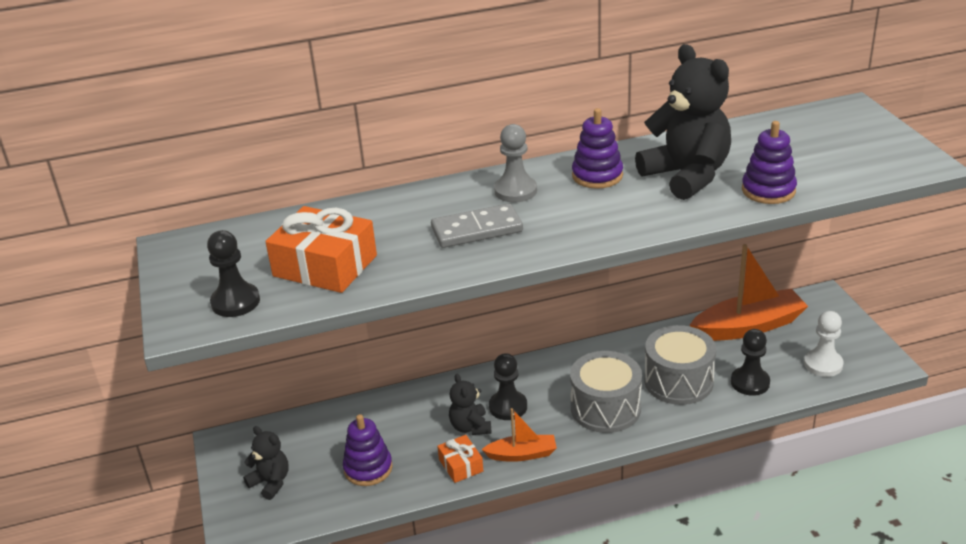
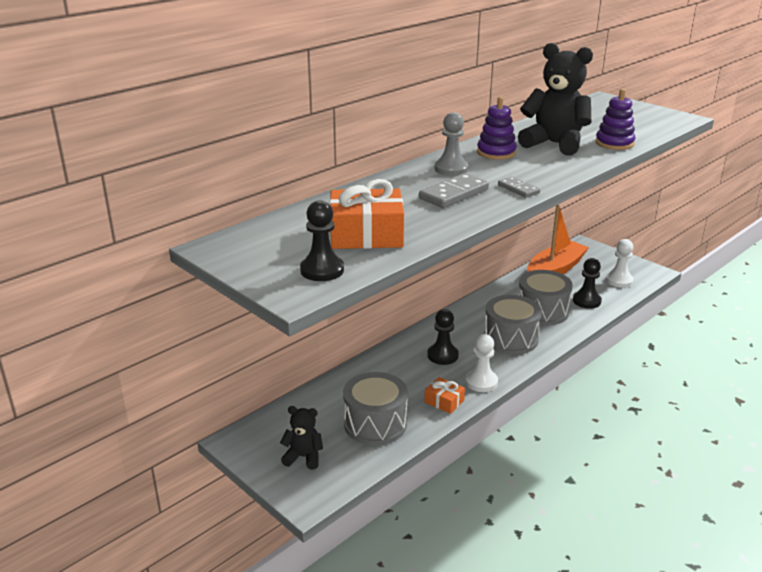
camera: 30 degrees left, 5 degrees down
(368, 468) = (375, 424): purple stacking toy -> grey drum
(470, 427) = (427, 375): black teddy bear -> none
(522, 454) = (481, 382): orange boat -> white pawn
(558, 239) = (518, 189): none -> grey domino

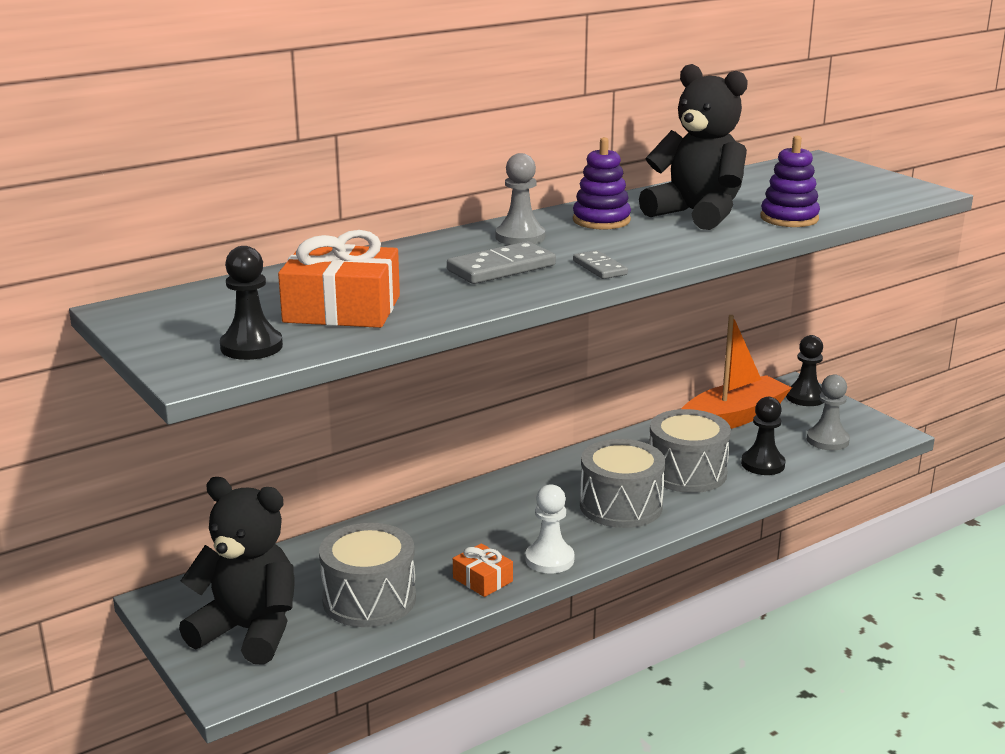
camera: 10 degrees right, 5 degrees down
(303, 457) = (249, 631): black teddy bear -> black teddy bear, size x1.91
(442, 355) = (508, 519): black pawn -> black pawn (805, 397)
(619, 280) = (827, 440): white pawn -> grey pawn

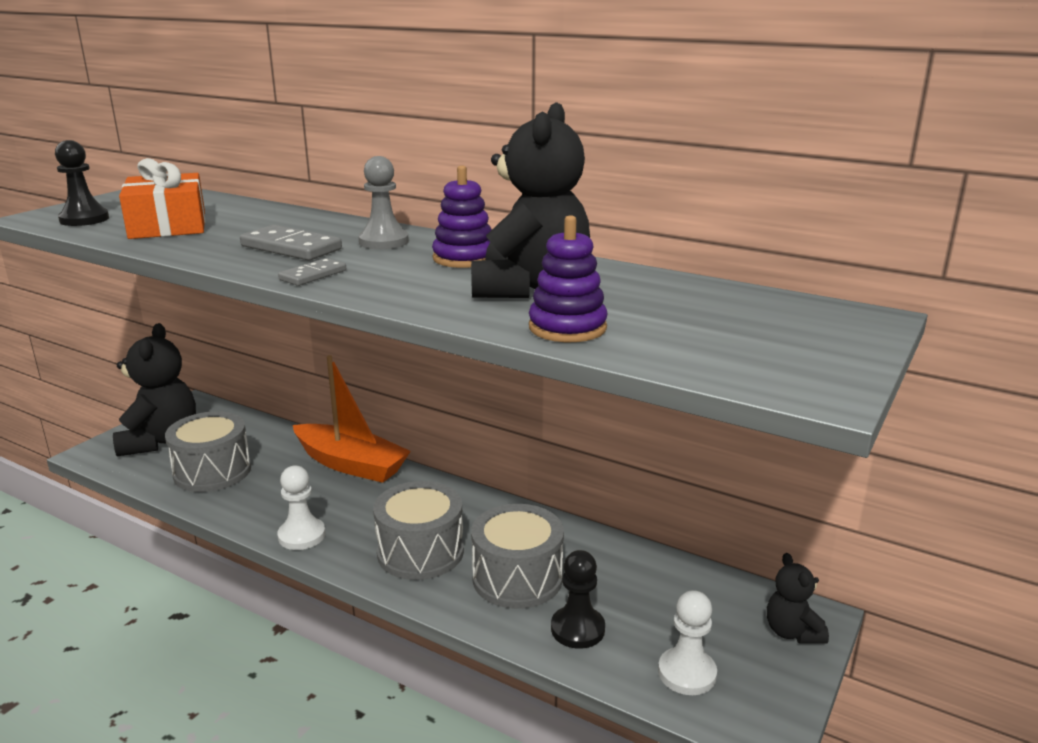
camera: 65 degrees right, 0 degrees up
(482, 580) = (256, 511): orange gift -> none
(733, 418) = (675, 584): orange boat -> orange boat (351, 464)
(805, 397) = (792, 632): black pawn -> black teddy bear
(827, 440) = (687, 673): grey pawn -> white pawn

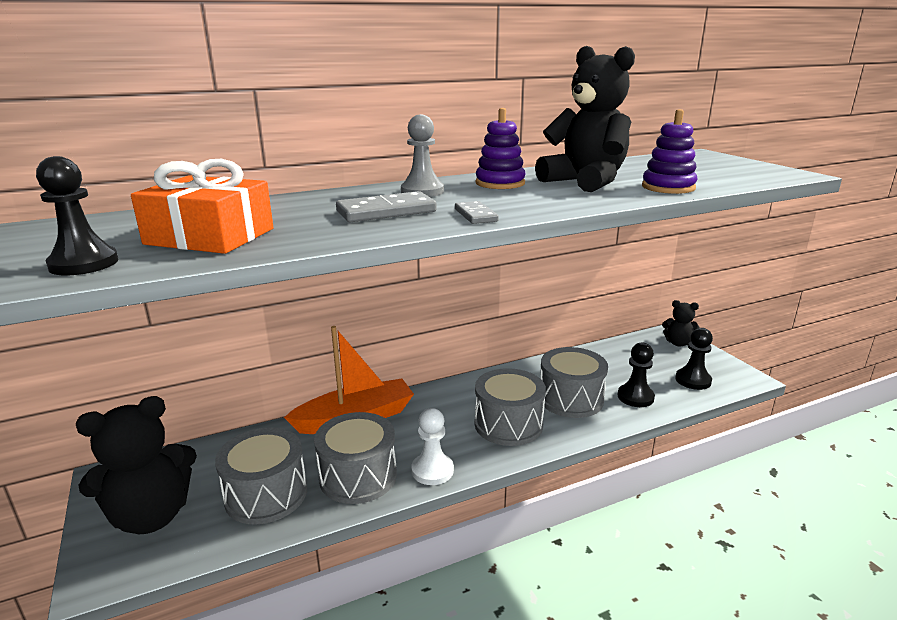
camera: 55 degrees left, 0 degrees up
(160, 440) = (151, 516): black teddy bear -> black teddy bear turned 120 degrees clockwise
(265, 501) = (358, 476): none -> grey drum
(687, 673) = (693, 380): white pawn -> black pawn

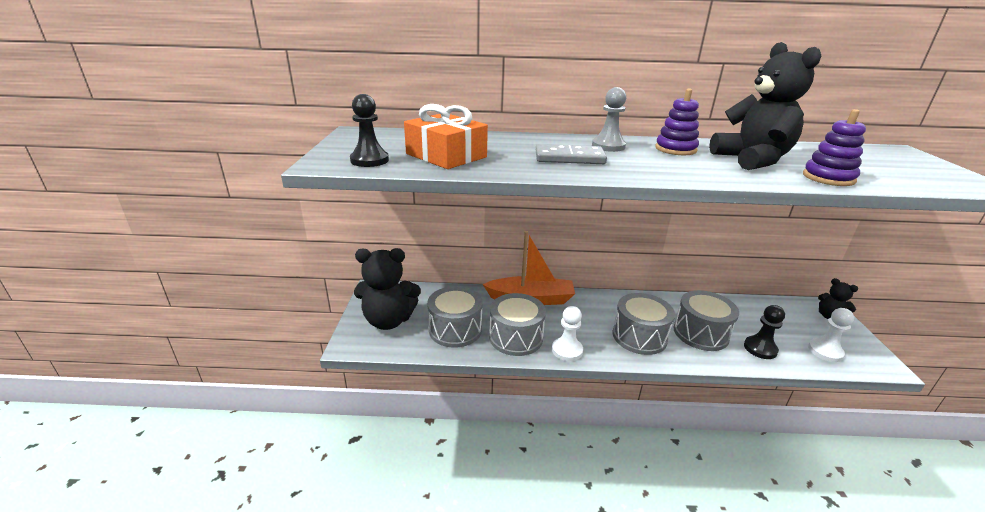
camera: 25 degrees right, 5 degrees up
(476, 215) = (633, 173): grey domino -> none
(693, 380) = (825, 351): black pawn -> white pawn

